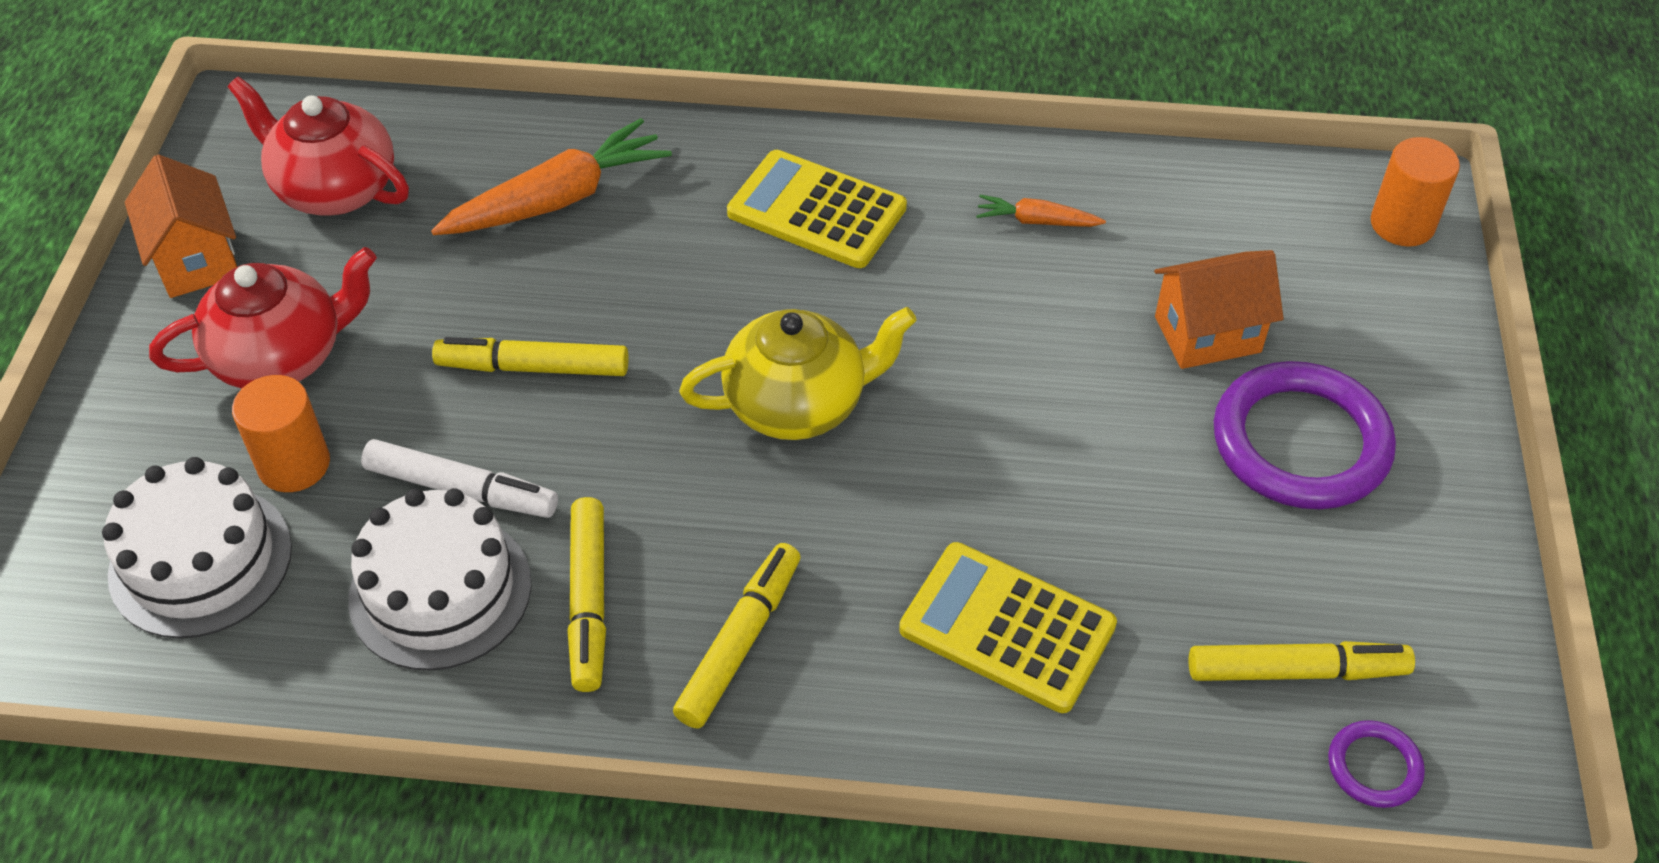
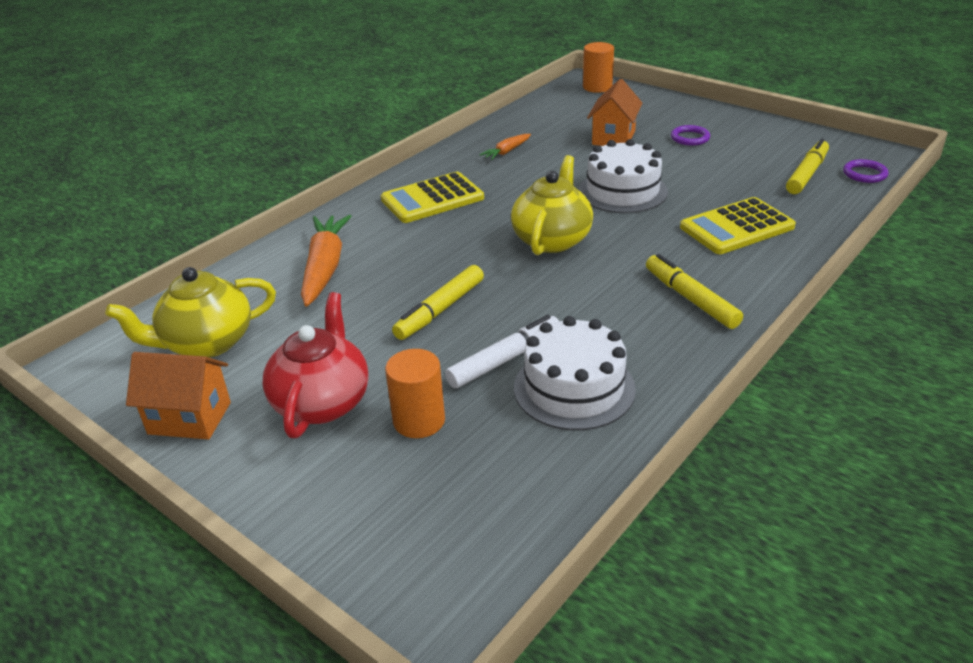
camera: 55 degrees left, 15 degrees down
(200, 561) = (460, 485): white cake -> white cake (622, 191)
(334, 188) = (206, 343): red teapot -> yellow teapot
(589, 601) = (625, 338): yellow marker -> none
(1300, 442) = (690, 138): purple ring -> purple ring, size x0.46

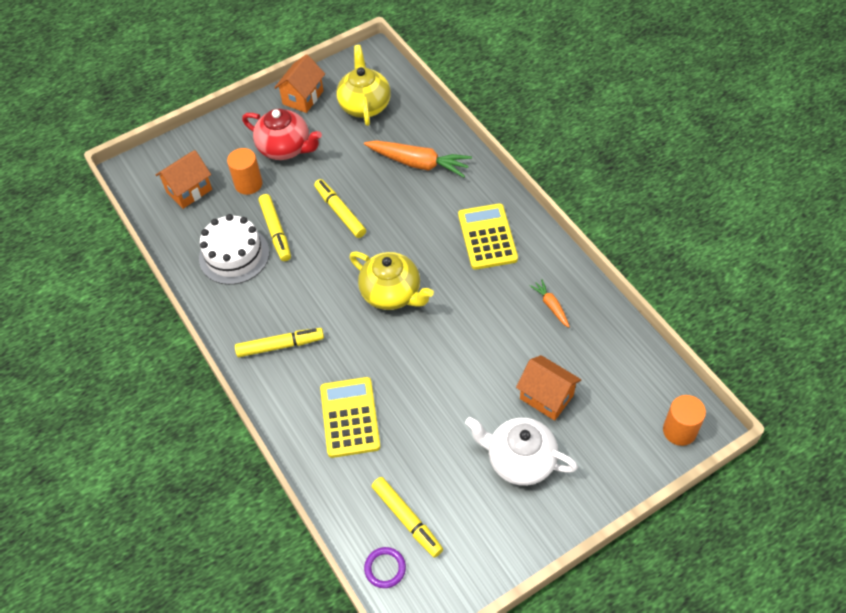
camera: 110 degrees right, 20 degrees up
(463, 495) = (189, 190): none -> orange house
(504, 359) = (276, 231): white marker -> yellow marker
(622, 191) = (442, 364): white cake -> none
(690, 138) = (519, 460): purple ring -> white teapot

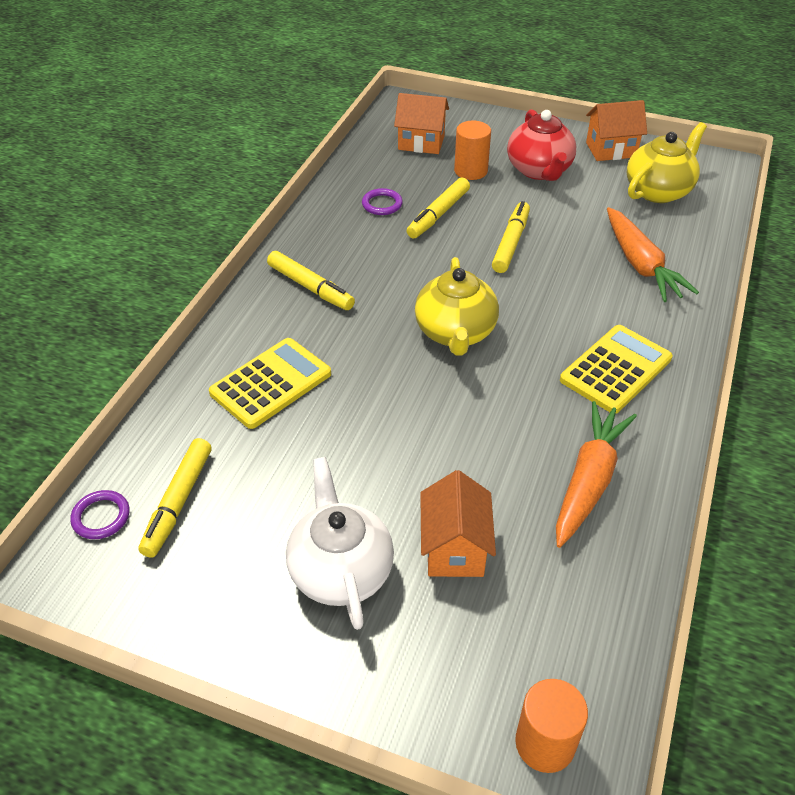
camera: 50 degrees right, 10 degrees down
(234, 255) = (382, 204): white cake -> purple ring
(551, 306) = (589, 481): orange carrot -> orange carrot, size x1.97

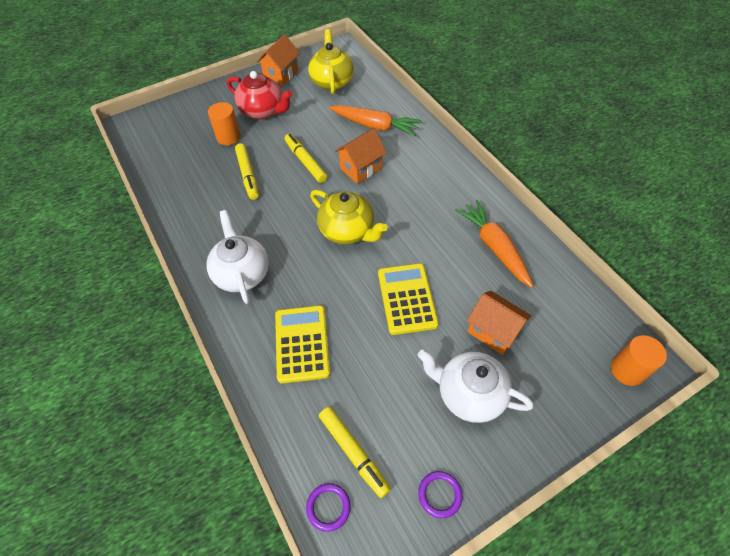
camera: 50 degrees left, 10 degrees up
(310, 287) = (242, 273): yellow marker -> white teapot
(382, 204) = (209, 193): purple ring -> purple ring (439, 494)
(421, 143) = (177, 140): orange house -> orange house (361, 168)
(615, 369) = (434, 186): yellow calculator -> yellow calculator (407, 298)

